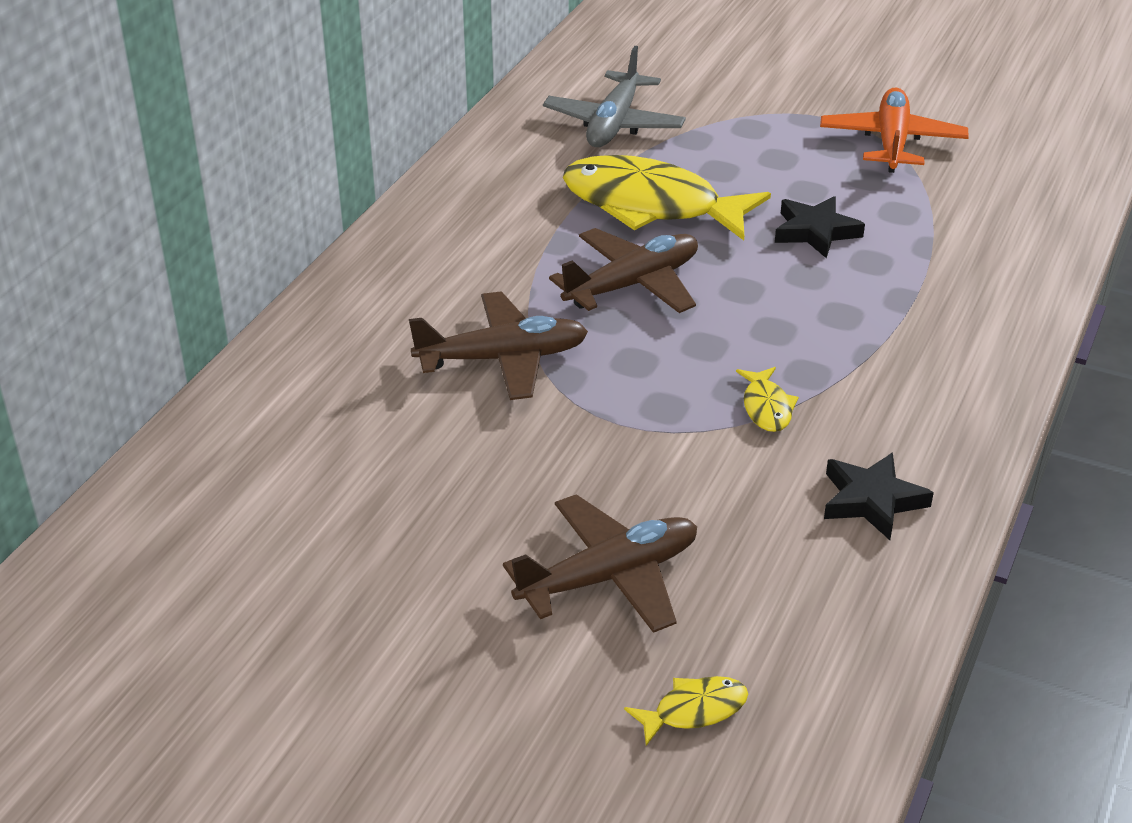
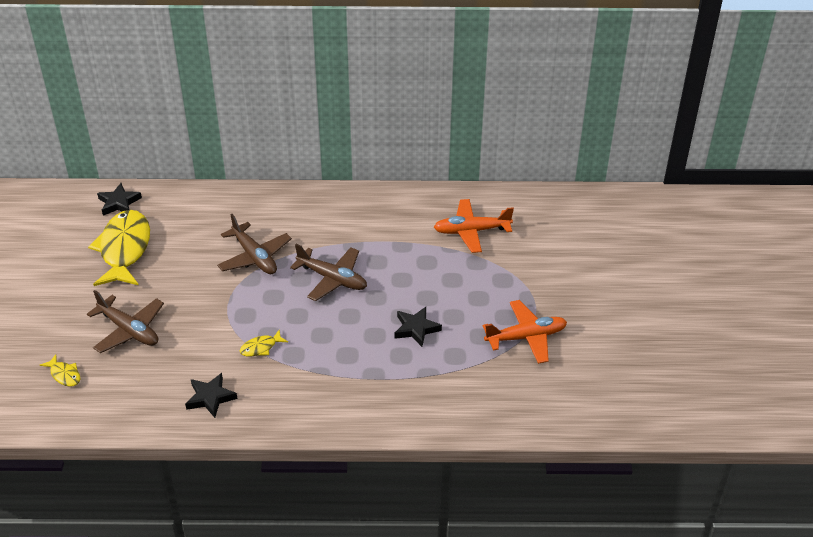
camera: 65 degrees right, 5 degrees up
(162, 511) = (119, 203): none -> black star
(614, 124) = (471, 231): grey plane -> orange plane
(650, 206) = (403, 265): yellow fish -> yellow fish (124, 249)

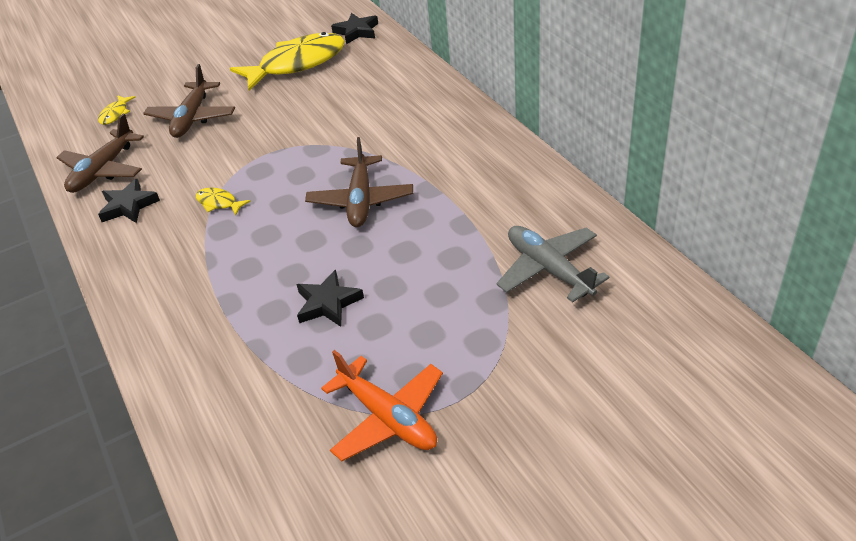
camera: 65 degrees right, 0 degrees up
(254, 257) = (350, 135): brown plane -> brown plane (103, 170)
(471, 231) = (548, 269): orange plane -> grey plane

